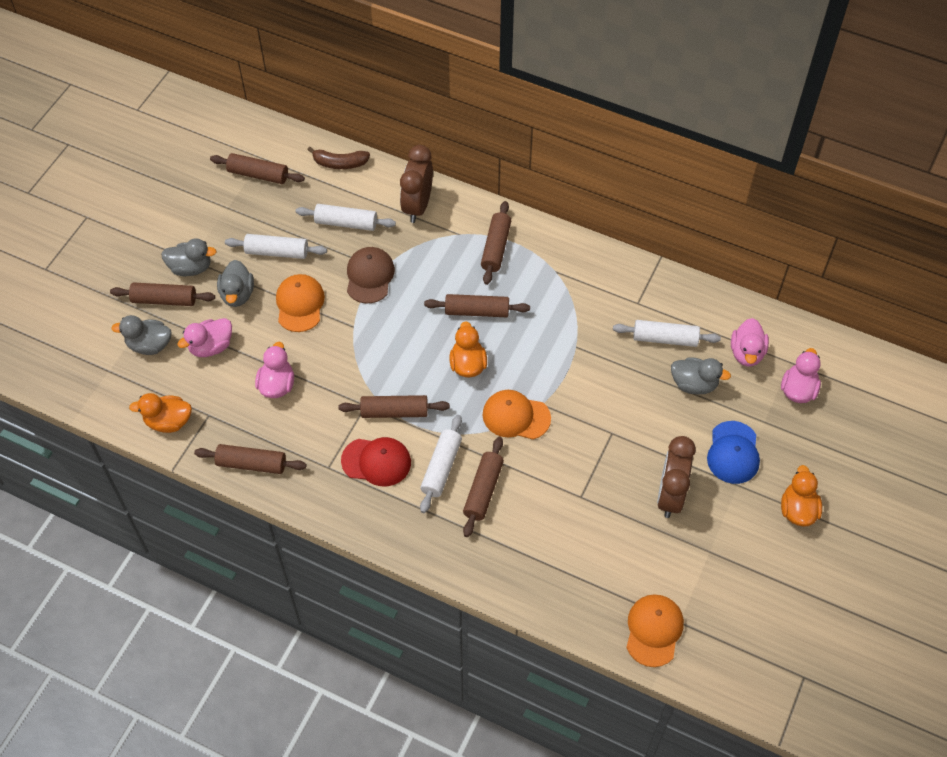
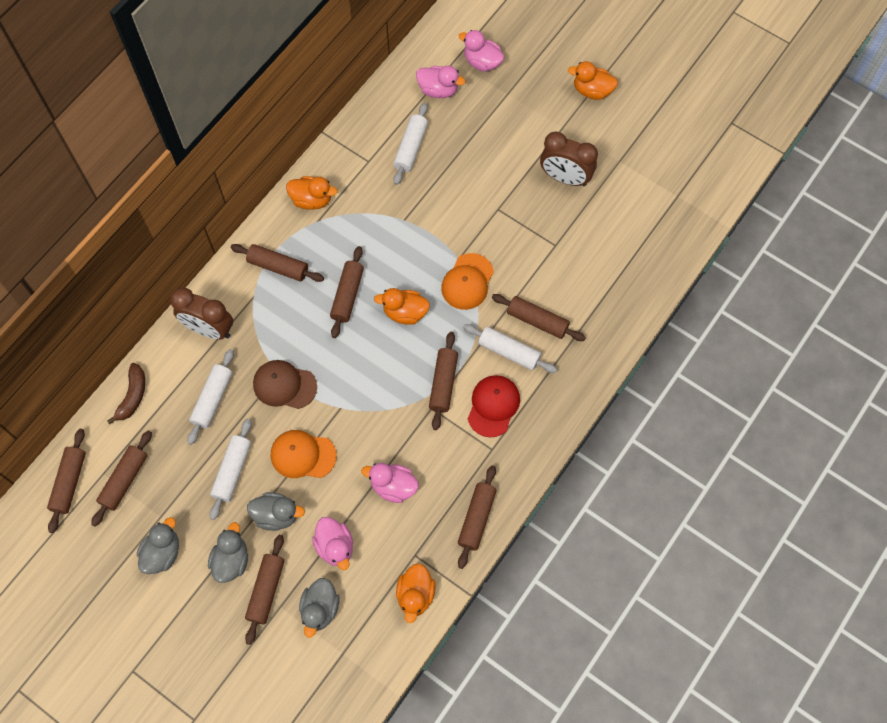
camera: 80 degrees left, 10 degrees up
(251, 137) = (69, 482): none -> brown rolling pin
(578, 262) = (312, 200): none -> orange duck
(654, 630) = (682, 216): orange cap -> none
(694, 384) = (461, 136): grey duck -> grey duck (162, 553)
(733, 452) = (532, 123): blue cap -> none

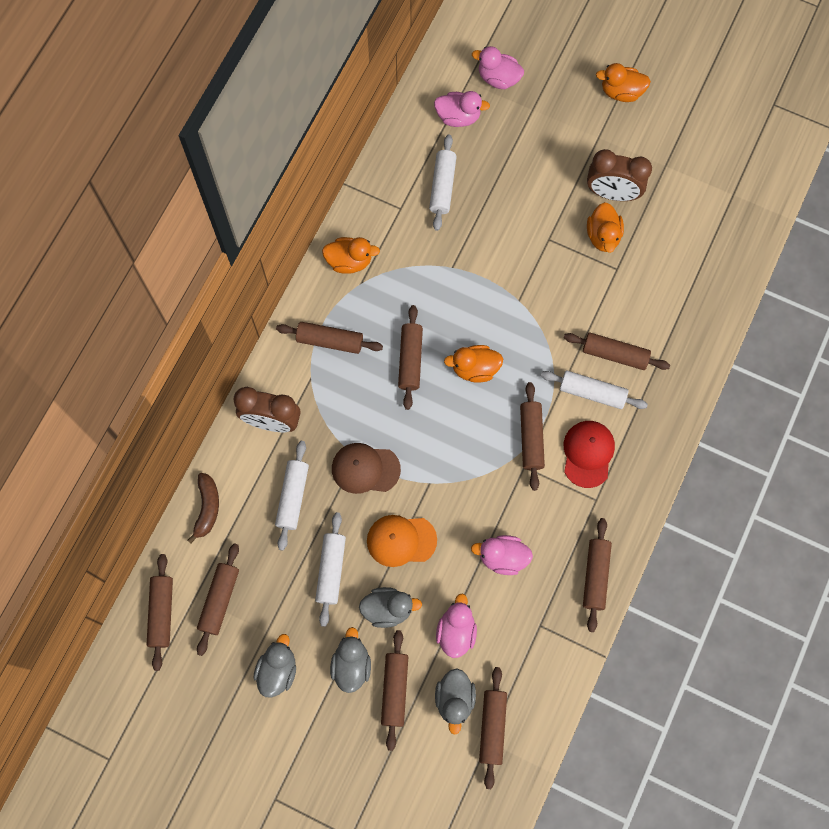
camera: 10 degrees left, 5 degrees up
(335, 546) = (456, 631): pink duck -> pink duck turned 135 degrees counterclockwise
(349, 641) = (492, 727): none -> brown rolling pin
(415, 595) = (549, 667): orange duck -> orange duck (603, 236)
(467, 282) = (533, 324): orange cap -> none

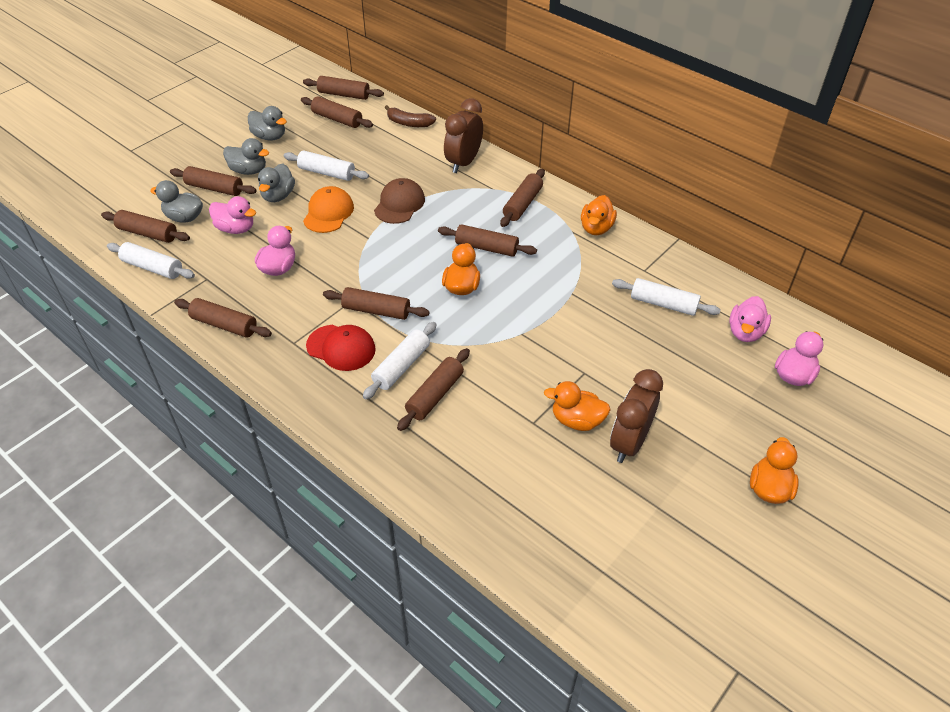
camera: 105 degrees right, 25 degrees down
(293, 497) = (396, 163): white rolling pin -> white rolling pin (152, 268)

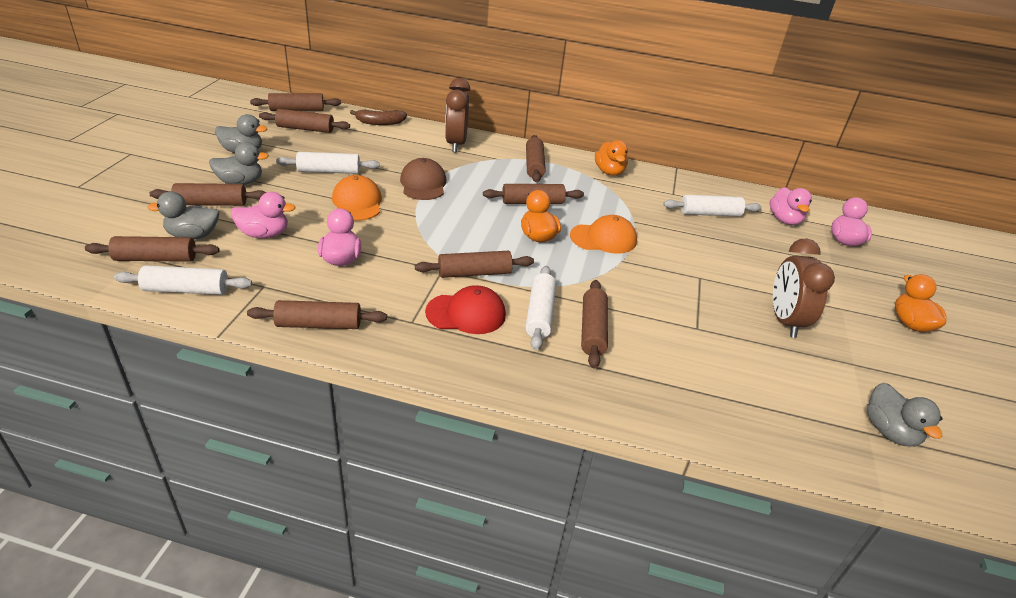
camera: 30 degrees left, 10 degrees down
(278, 196) = (291, 198): grey duck -> grey duck (889, 431)
(523, 305) = (603, 238): none -> orange cap
(576, 420) = (729, 316): orange duck -> none

